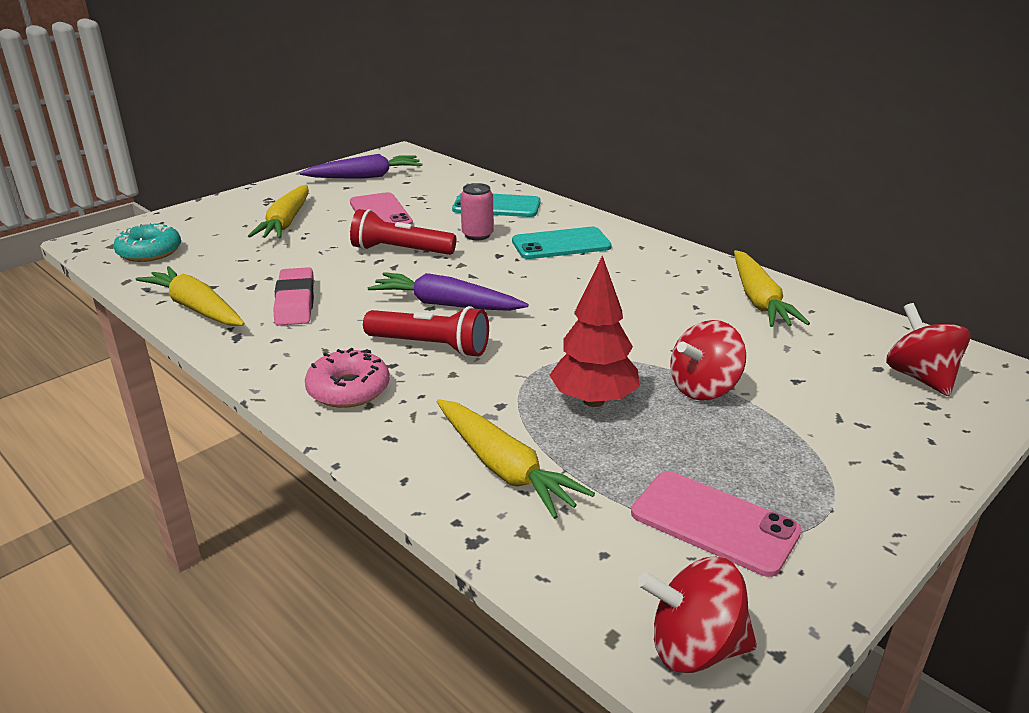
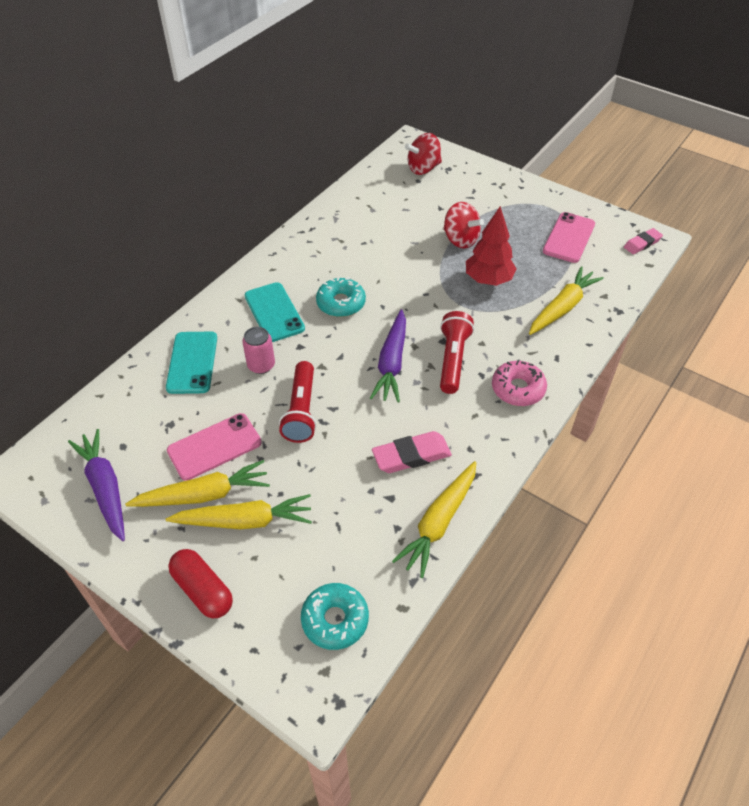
camera: 100 degrees left, 20 degrees up
(234, 207) = (203, 590): none -> red capsule
(567, 282) = (341, 303): none -> turquoise donut
(694, 648) = (642, 243): red spinning top -> pink eraser
(759, 300) = (349, 216): yellow carrot -> yellow carrot (204, 495)

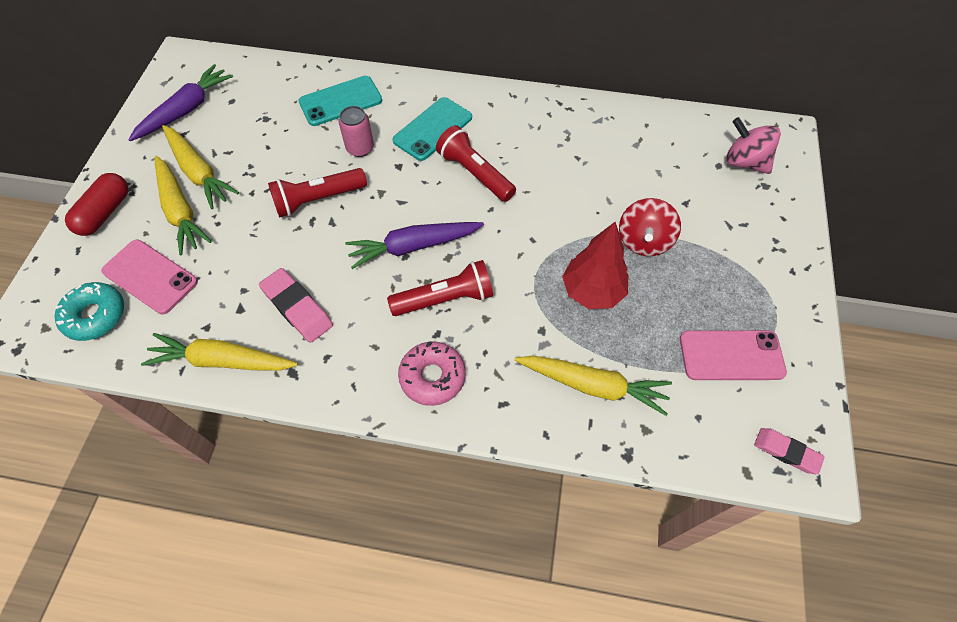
camera: 65 degrees right, 10 degrees up
(214, 447) = (252, 157): pink phone -> pink phone (150, 276)
(341, 303) = (475, 173): turquoise donut -> red flashlight
(423, 168) = (744, 162): red spinning top -> pink spinning top

